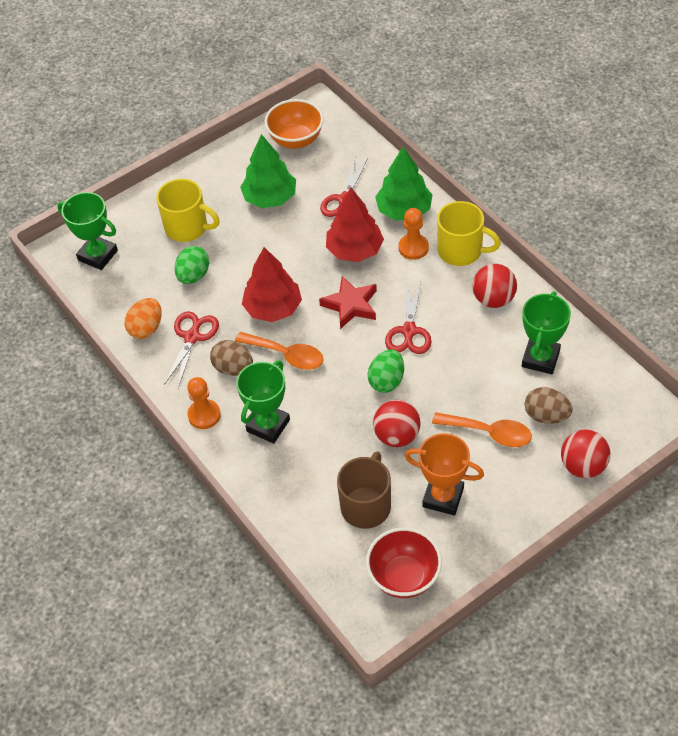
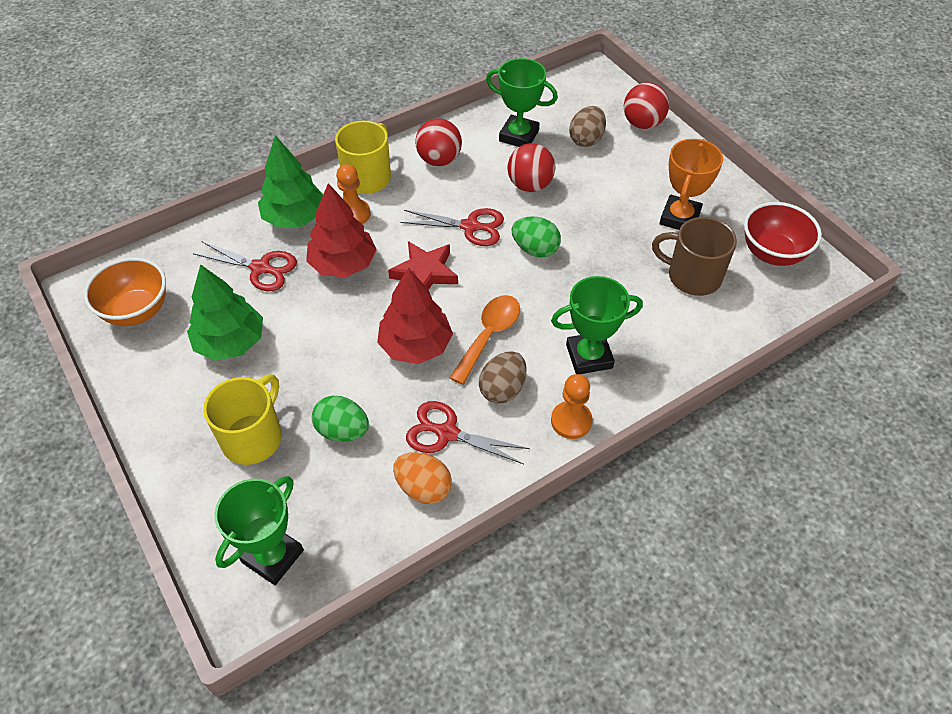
camera: 90 degrees left, 0 degrees up
(268, 425) = (589, 356): green trophy -> green trophy turned 45 degrees counterclockwise
(397, 436) = (606, 246): red ball -> red ball (530, 185)
(489, 433) = (604, 179): orange spoon -> none

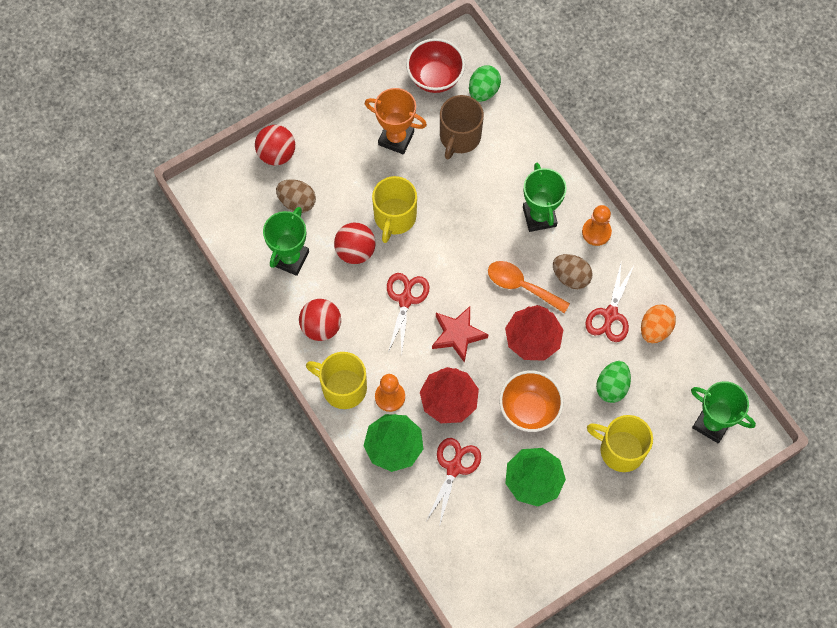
camera: 90 degrees left, 15 degrees up
(137, 311) = (503, 563): orange bowl -> orange bowl (529, 409)
(535, 249) = (431, 250): green egg -> green egg (483, 91)
(575, 217) = (394, 217): none -> yellow mug

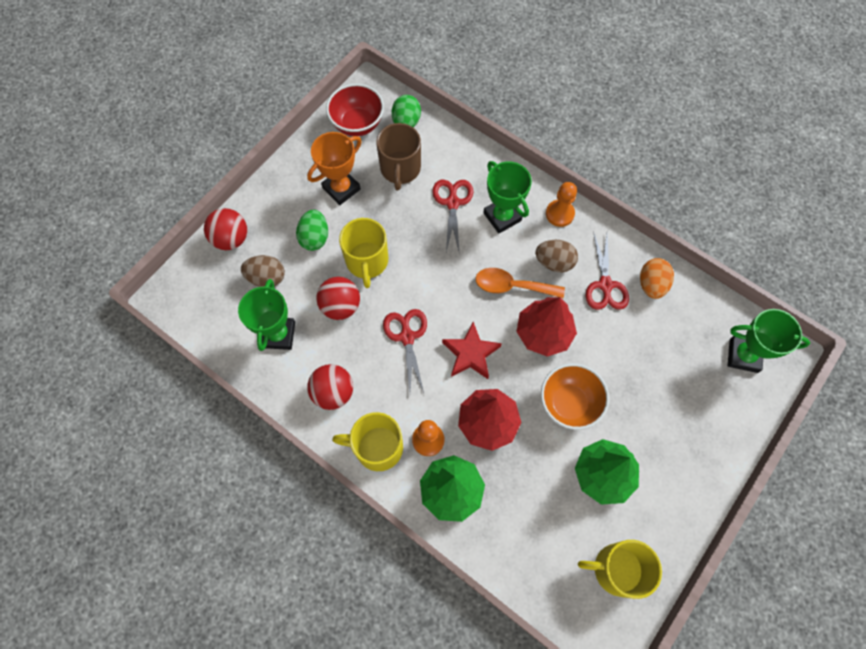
camera: 20 degrees left, 0 degrees up
(396, 138) = (341, 188): orange trophy -> orange trophy turned 45 degrees counterclockwise
(454, 468) = (520, 491): red scissors -> red scissors (452, 203)
(612, 387) = (636, 353): green egg -> green egg (315, 238)
(620, 450) = (672, 412): yellow mug -> yellow mug (616, 569)

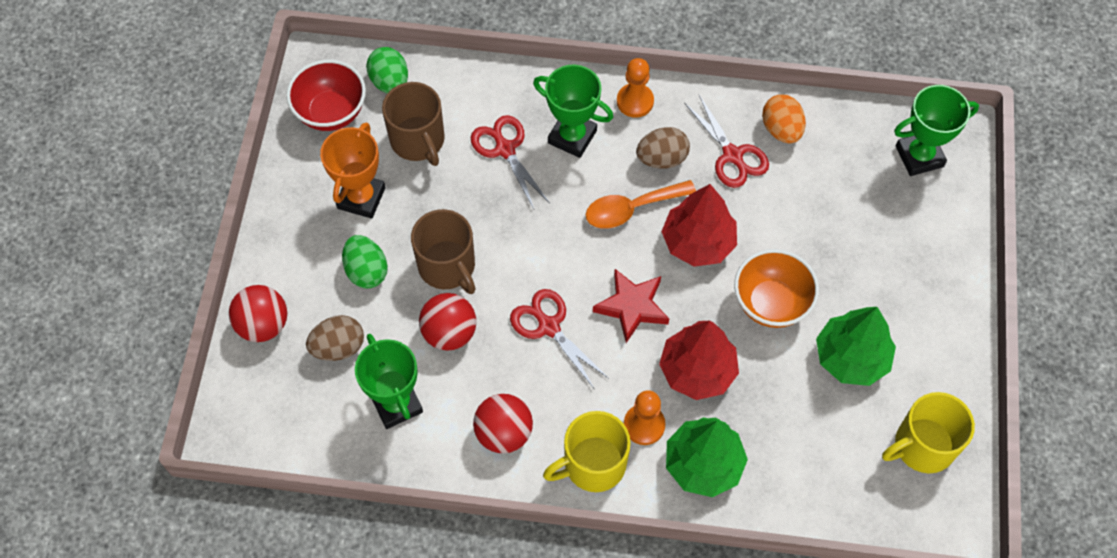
camera: 30 degrees left, 5 degrees down
(367, 261) = (447, 266): yellow mug -> brown mug

